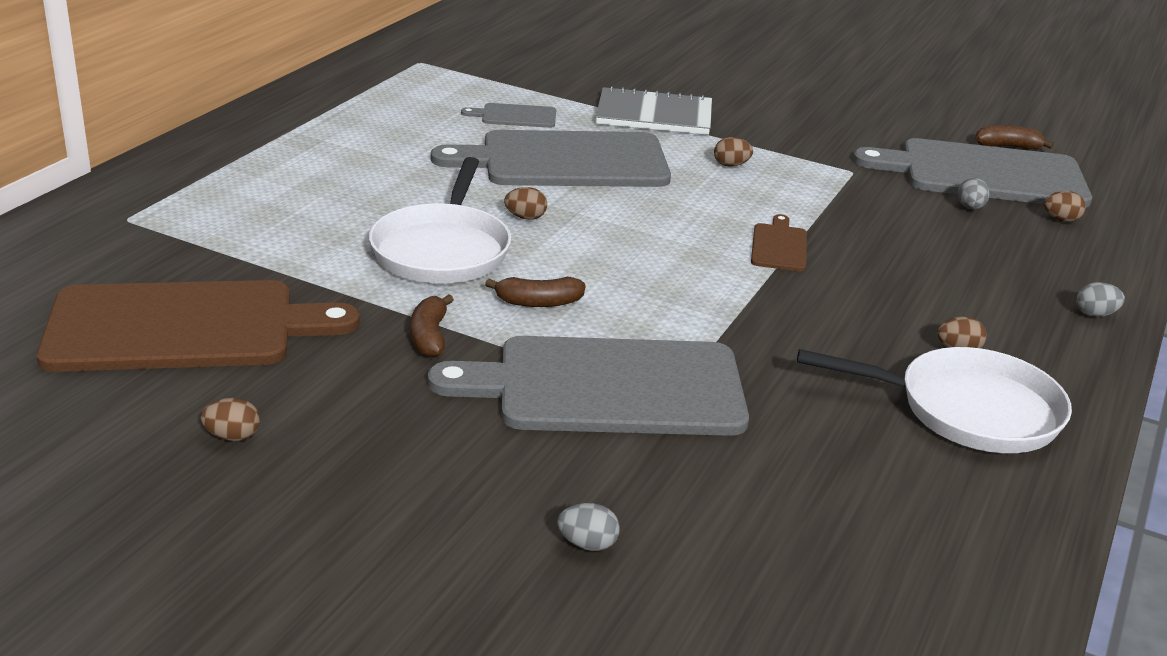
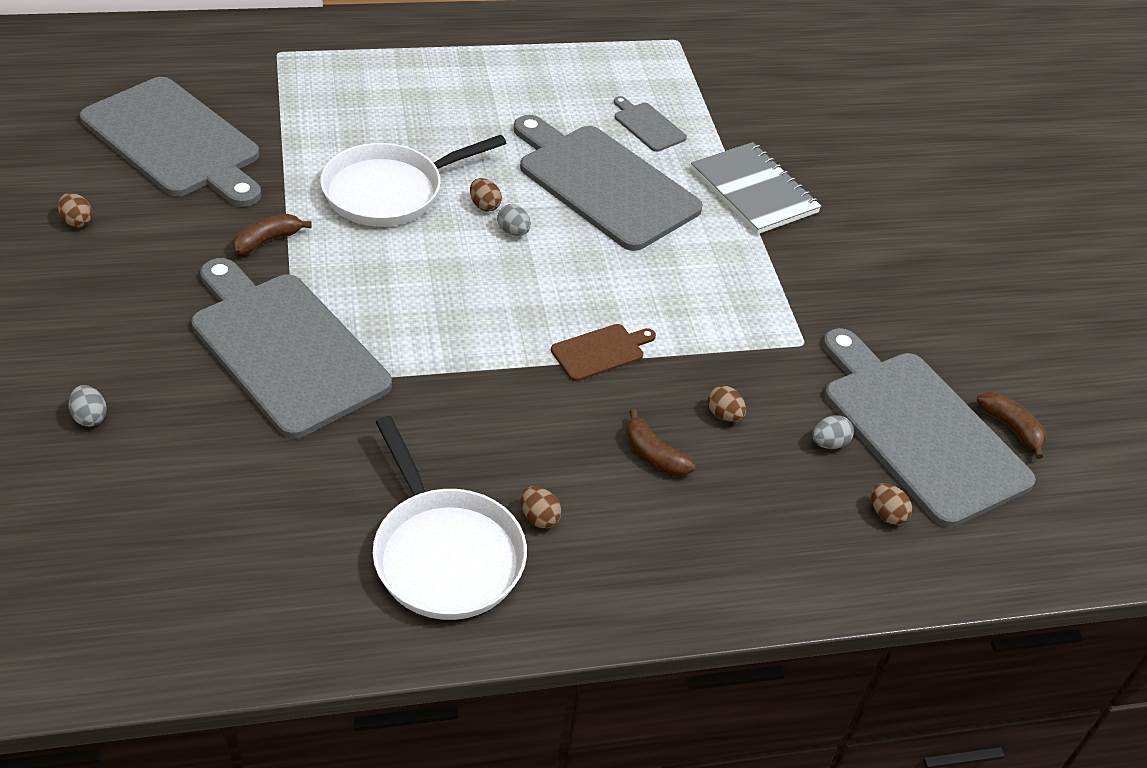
camera: 50 degrees right, 15 degrees up
(183, 327) = (175, 141): brown cutting board -> grey cutting board
(538, 302) = (366, 267): brown banana -> brown banana (654, 455)
(731, 165) = (716, 269): brown egg -> brown egg (724, 415)
(1095, 314) = (709, 592): grey egg -> grey egg (513, 232)

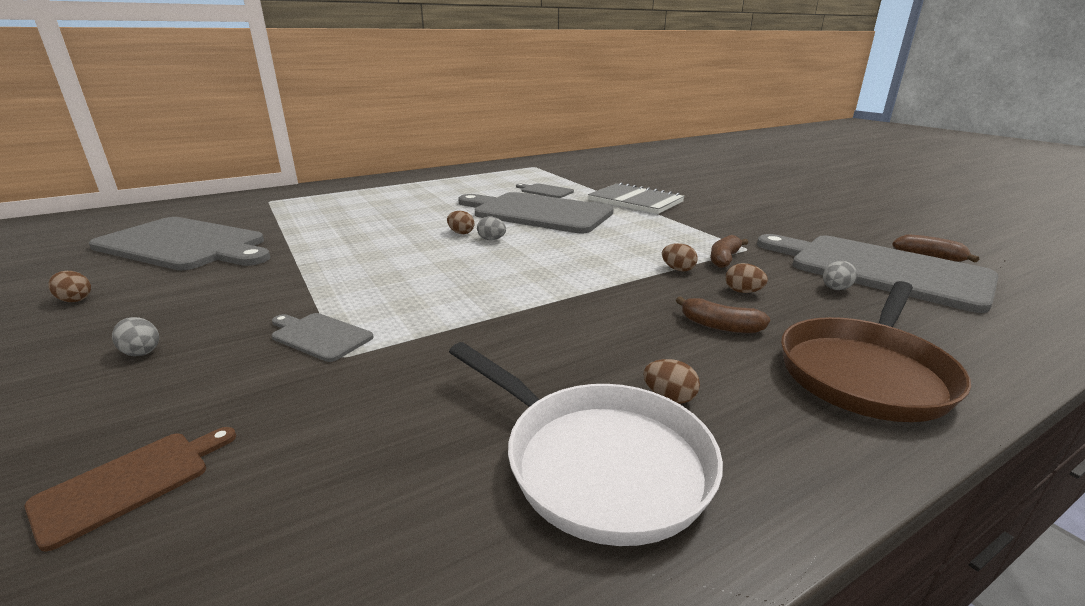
camera: 15 degrees left, 20 degrees down
(90, 417) = (59, 450): grey egg -> grey egg (141, 351)
(267, 241) = (282, 277): brown banana -> brown banana (724, 259)
(285, 348) = (319, 336): grey cutting board -> grey cutting board, size x0.43
(390, 191) = (383, 238): white pan -> none
(601, 351) = (612, 280): brown cutting board -> brown cutting board (129, 483)
(731, 551) = (865, 372): none -> brown pan
(886, 514) = (936, 316): brown egg -> brown egg (678, 269)

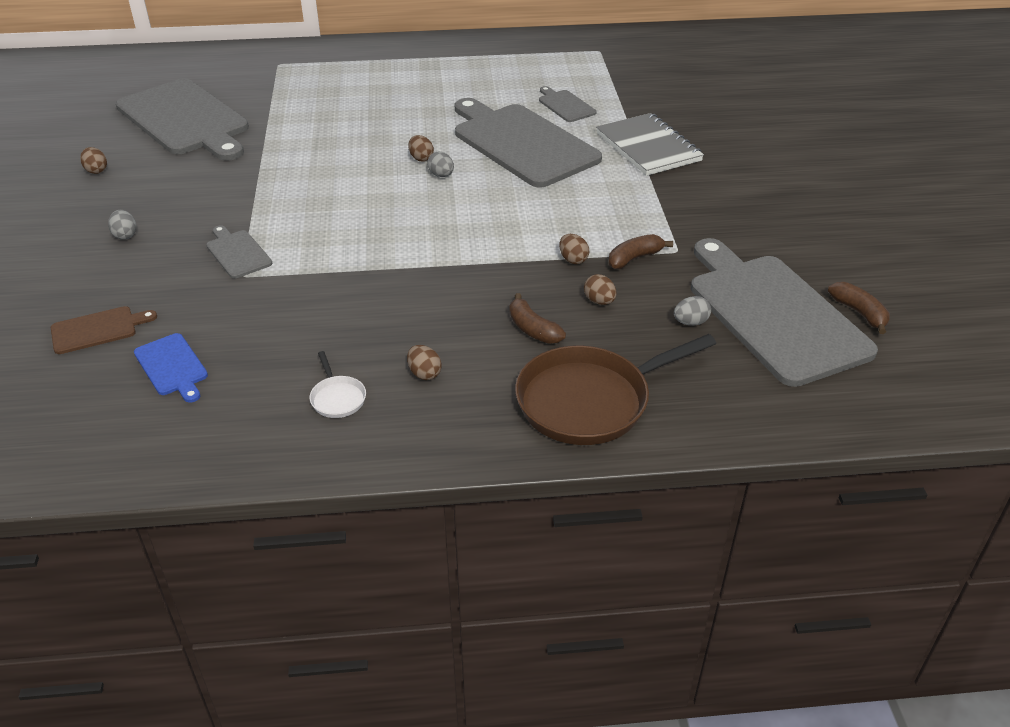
camera: 25 degrees right, 15 degrees up
(300, 501) = (172, 367): none -> blue cutting board
(597, 462) = (337, 398): white pan -> white pan, size x0.43

